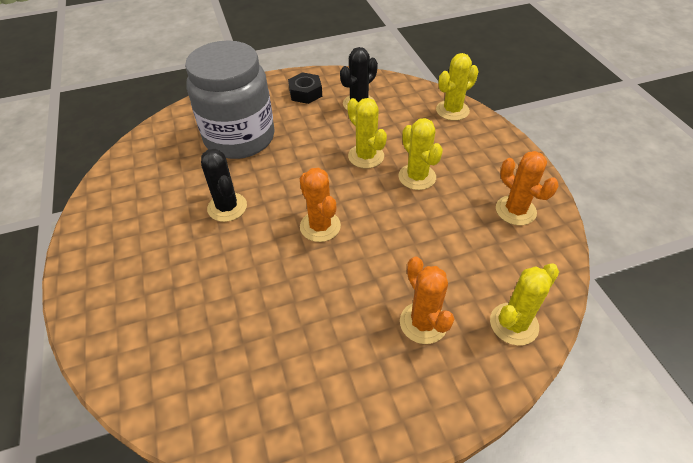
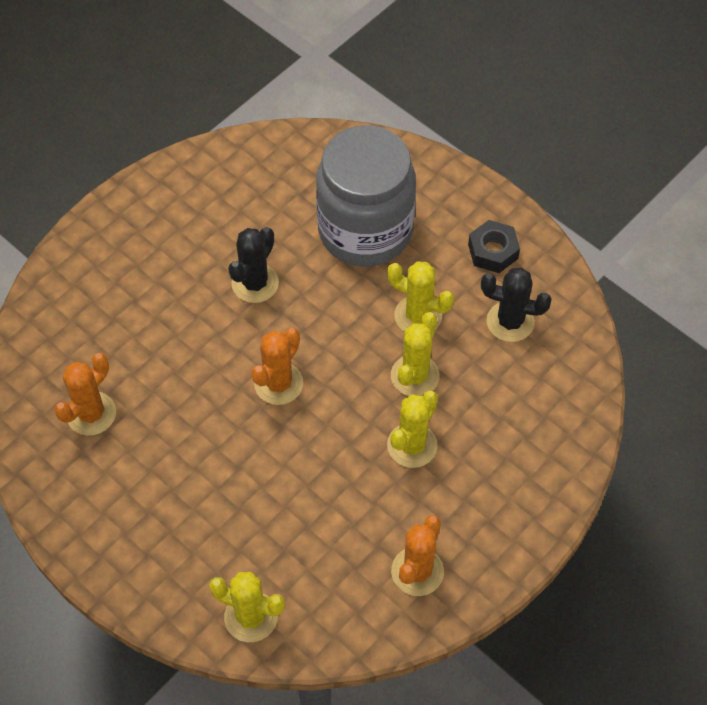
camera: 60 degrees right, 10 degrees up
(423, 323) = (209, 533): orange cactus -> orange cactus (91, 414)
(452, 110) = (568, 436): yellow cactus -> yellow cactus (418, 316)

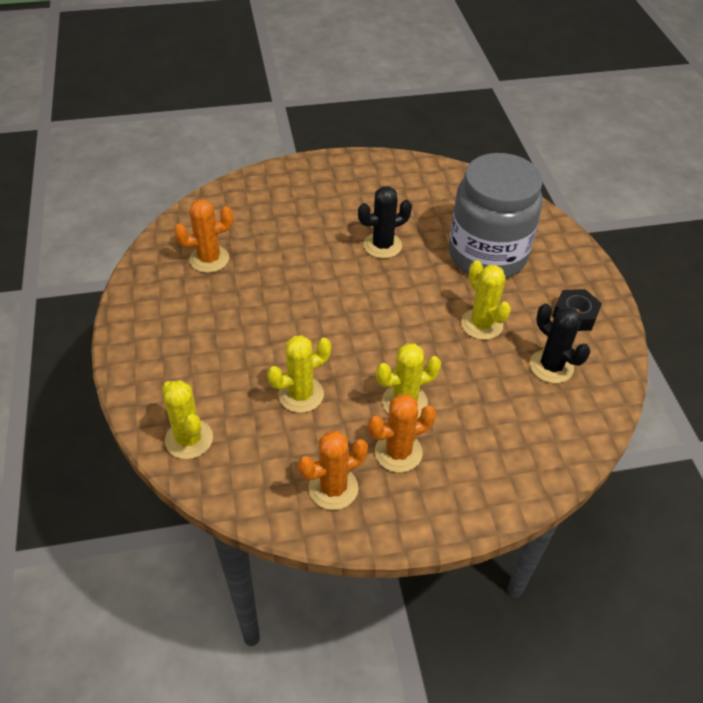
camera: 35 degrees right, 10 degrees down
(278, 383) = (344, 310): orange cactus -> orange cactus (398, 452)
(415, 376) = (446, 359): yellow cactus -> yellow cactus (301, 394)

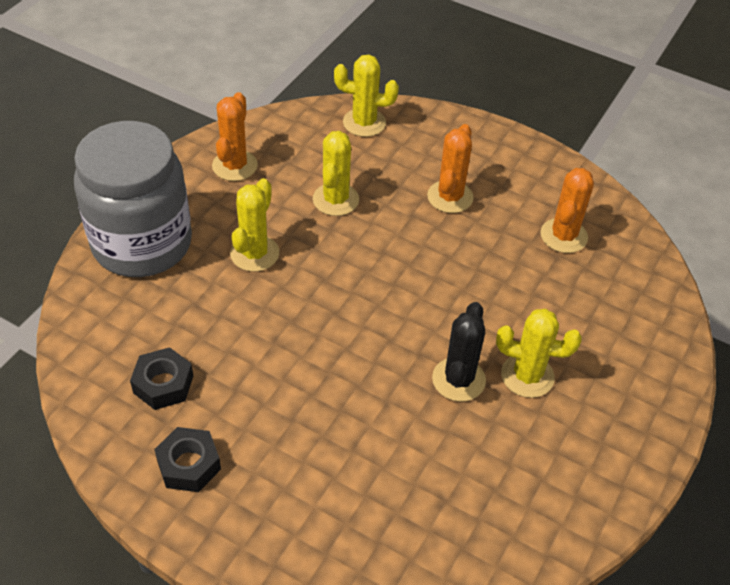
camera: 130 degrees right, 0 degrees up
(398, 452) = (217, 217): orange cactus -> orange cactus (450, 197)
(481, 324) = (268, 374): yellow cactus -> yellow cactus (527, 376)
(487, 255) = (350, 464): grey jar -> grey jar (142, 244)
(551, 366) = (163, 384): black cactus -> black nut

